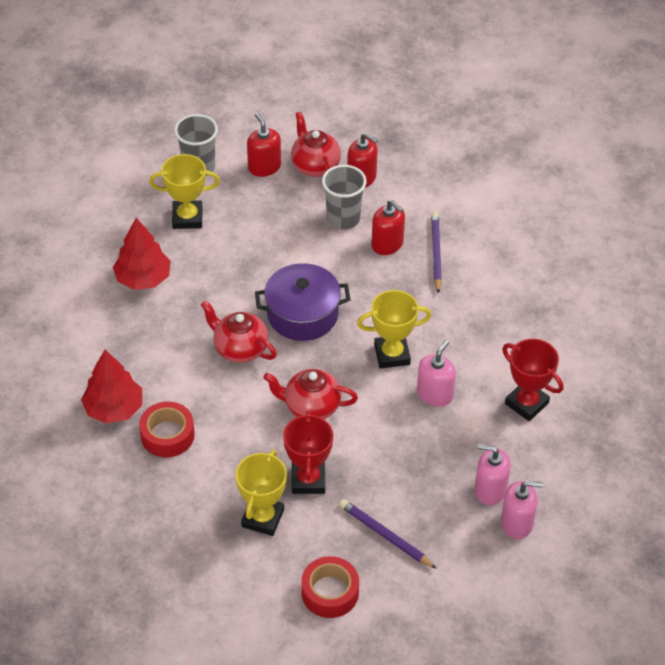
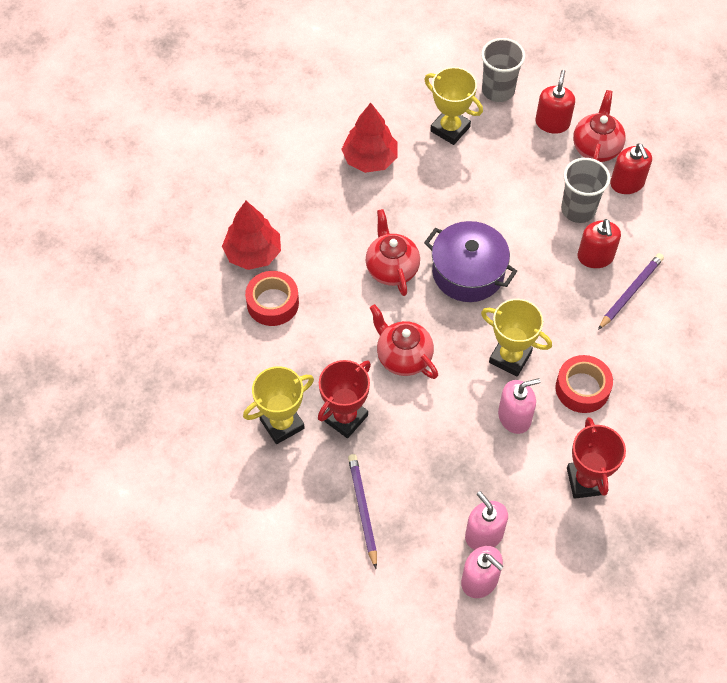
camera: 40 degrees right, 10 degrees up
(330, 592) = (277, 524): red tape -> red tape (582, 388)

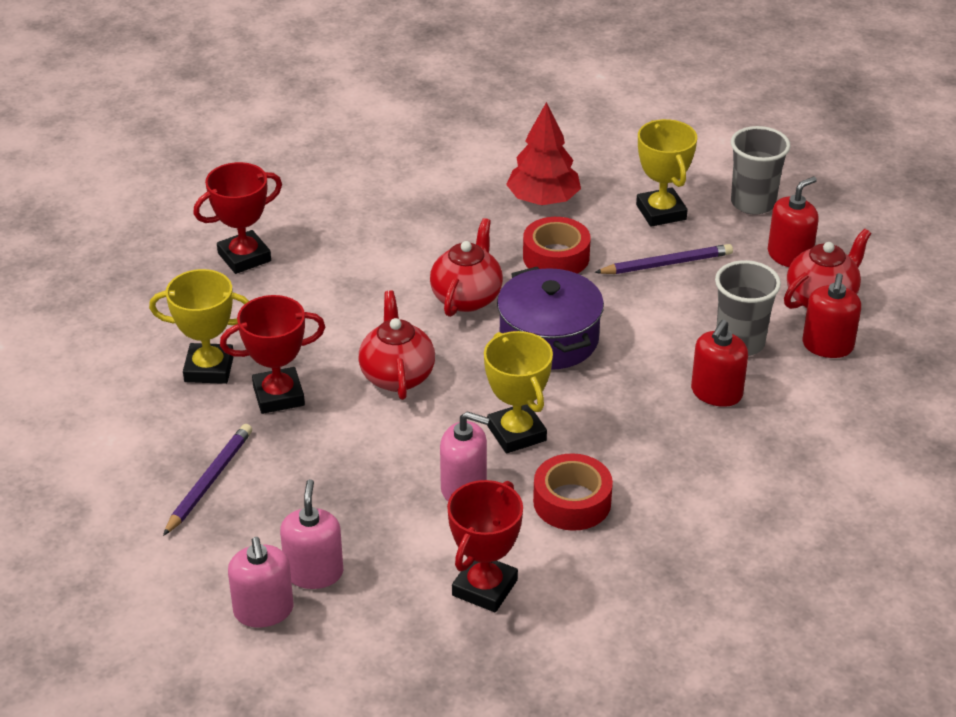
camera: 35 degrees right, 20 degrees down
(220, 319) = (244, 257): none -> red trophy
(253, 253) = (336, 221): red tree -> none
(272, 303) = (310, 269): red tape -> red tape (556, 257)
(630, 292) = (726, 444): purple pencil -> purple pencil (666, 264)

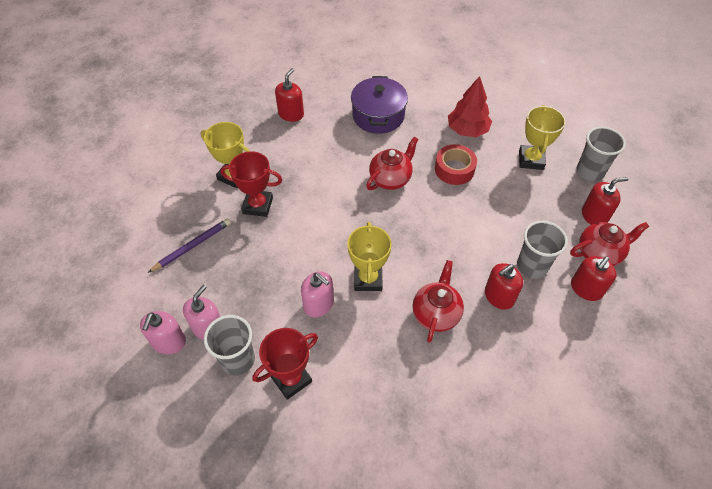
camera: 25 degrees right, 15 degrees up
(244, 257) = (291, 114): red trophy -> red soap dispenser
(388, 594) = (238, 360): none -> grey cup
(397, 375) = (325, 215): red teapot -> red teapot (436, 313)
(549, 339) = (421, 222): purple pot -> purple pot (378, 115)
(572, 502) = (373, 339): red tape -> none
(666, 264) = (516, 196): purple pencil -> none

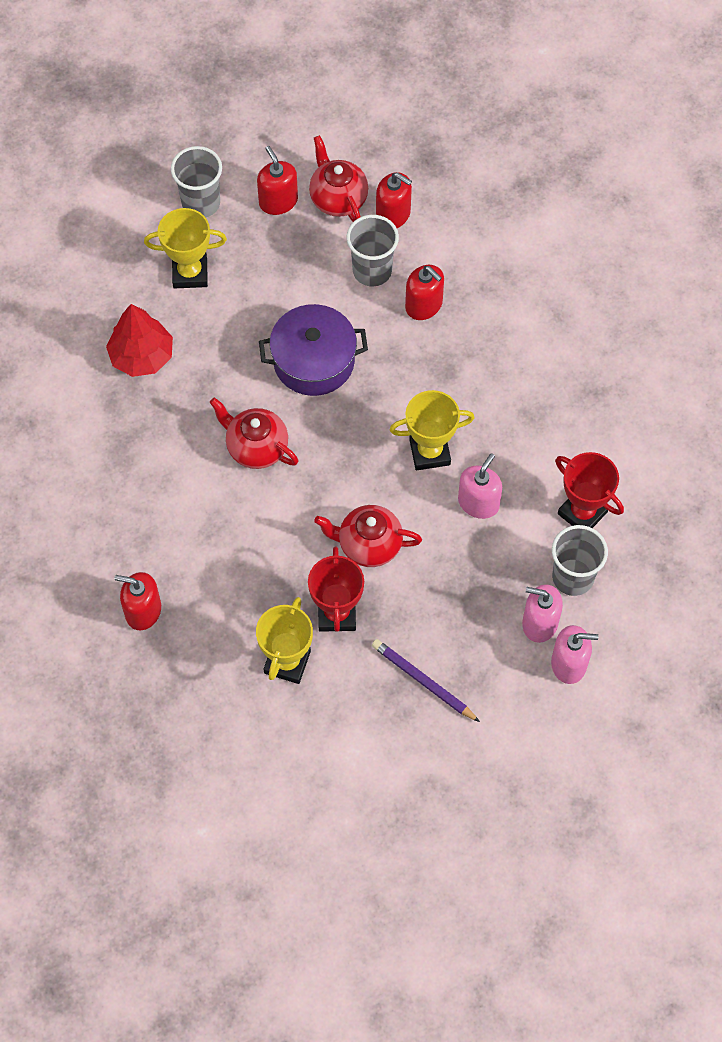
camera: 100 degrees left, 10 degrees up
(378, 115) = (128, 482): purple pot -> purple pot (313, 361)
(436, 313) = (462, 371): red teapot -> red teapot (368, 545)
(454, 169) = (224, 367): red tape -> none

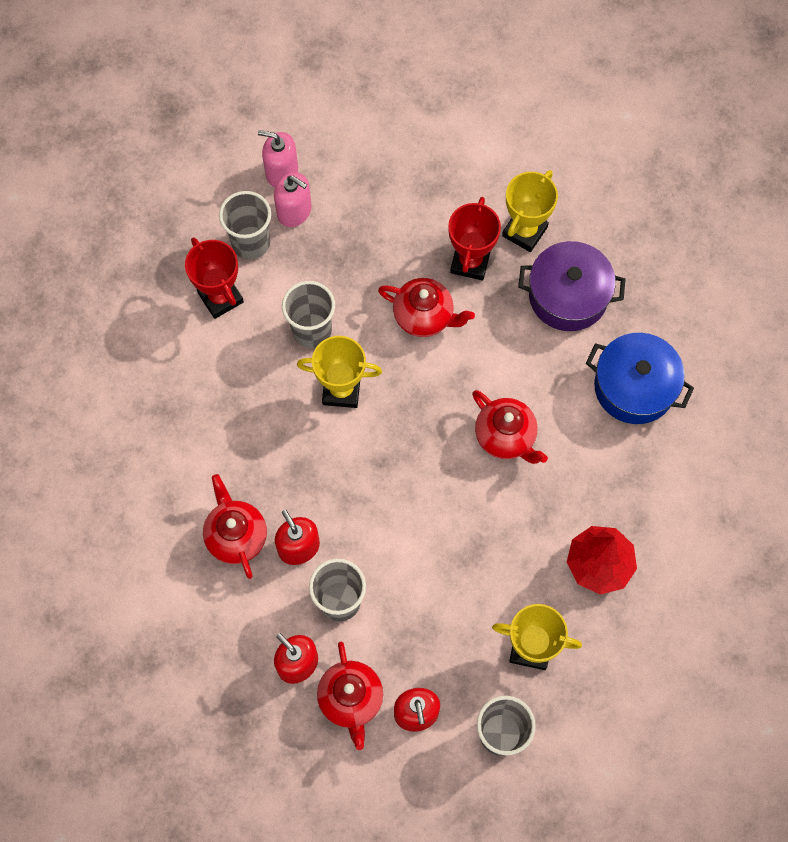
camera: 165 degrees left, 5 degrees up
(138, 526) = (634, 387): none -> blue pot
(143, 611) = (644, 307): red soap dispenser -> none
(313, 361) = (427, 513): purple pot -> purple pot (568, 296)
(423, 681) = (411, 187): purple pencil -> none
(478, 502) = (312, 330): pink soap dispenser -> grey cup
(484, 301) = (236, 535): none -> red teapot

